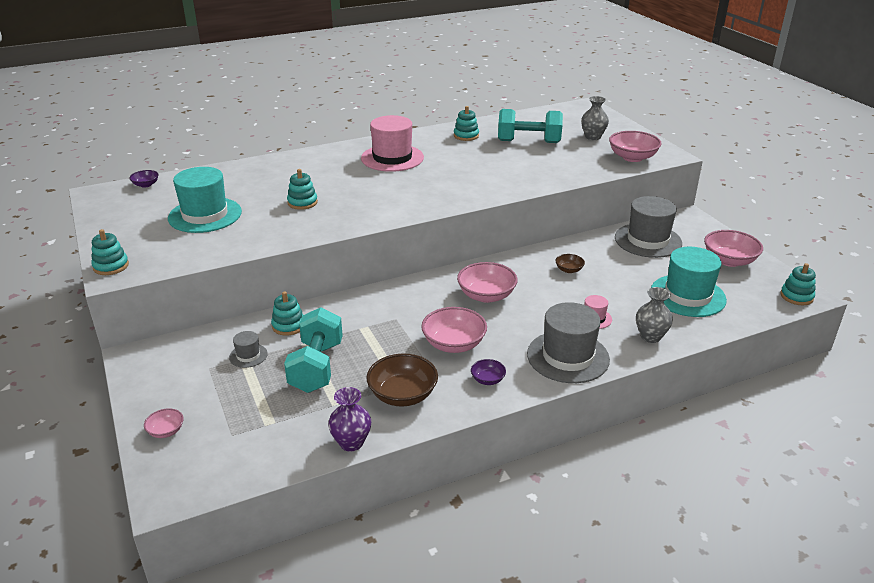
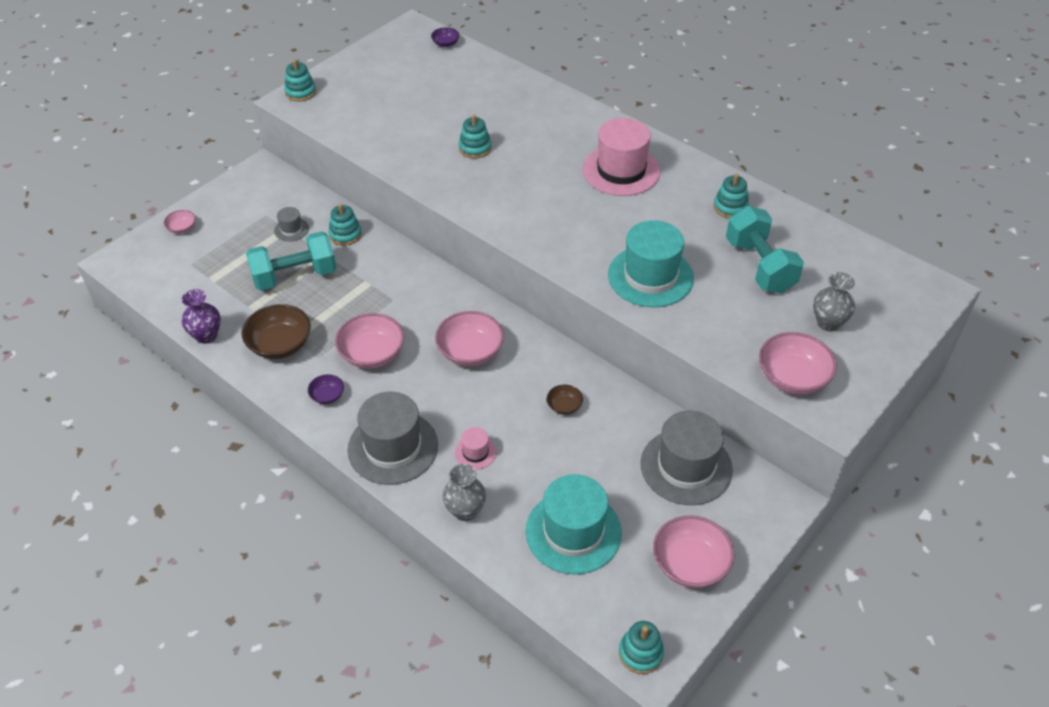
camera: 65 degrees right, 15 degrees up
(205, 215) = (412, 101): turquoise hat -> turquoise hat (650, 276)

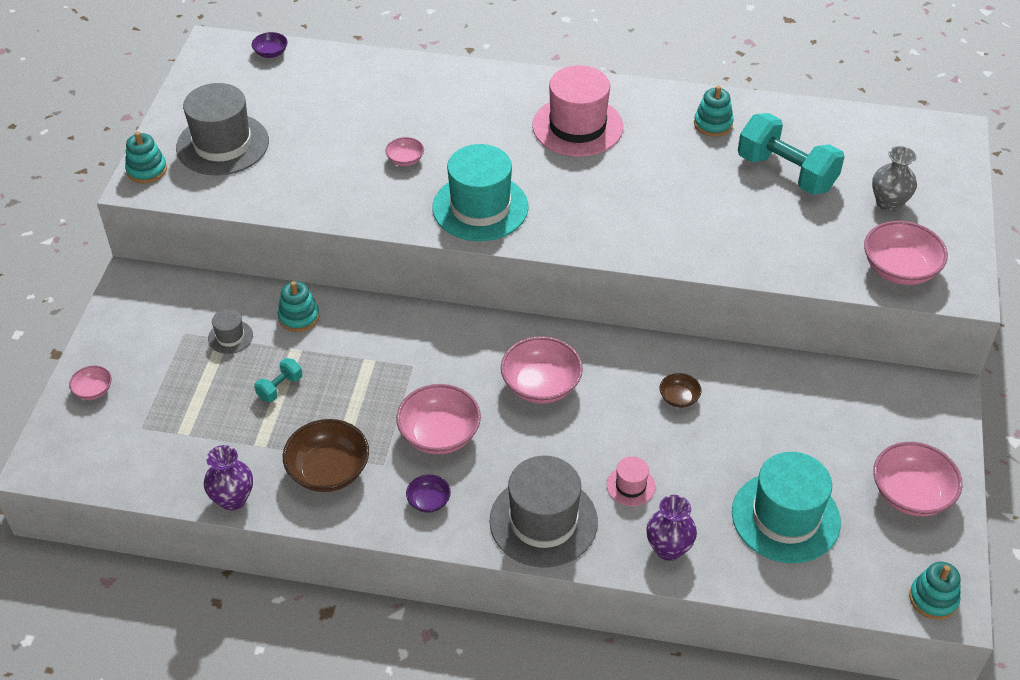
camera: 30 degrees left, 0 degrees up
(295, 276) = (280, 388): turquoise dumbbell -> turquoise dumbbell, size x0.45
(465, 511) = (668, 549): grey vase -> purple vase
(475, 148) = (405, 160): turquoise stacking toy -> pink bowl
(650, 276) = (695, 225): turquoise hat -> turquoise hat (480, 207)
(686, 467) = (836, 404): grey hat -> grey hat (222, 144)

